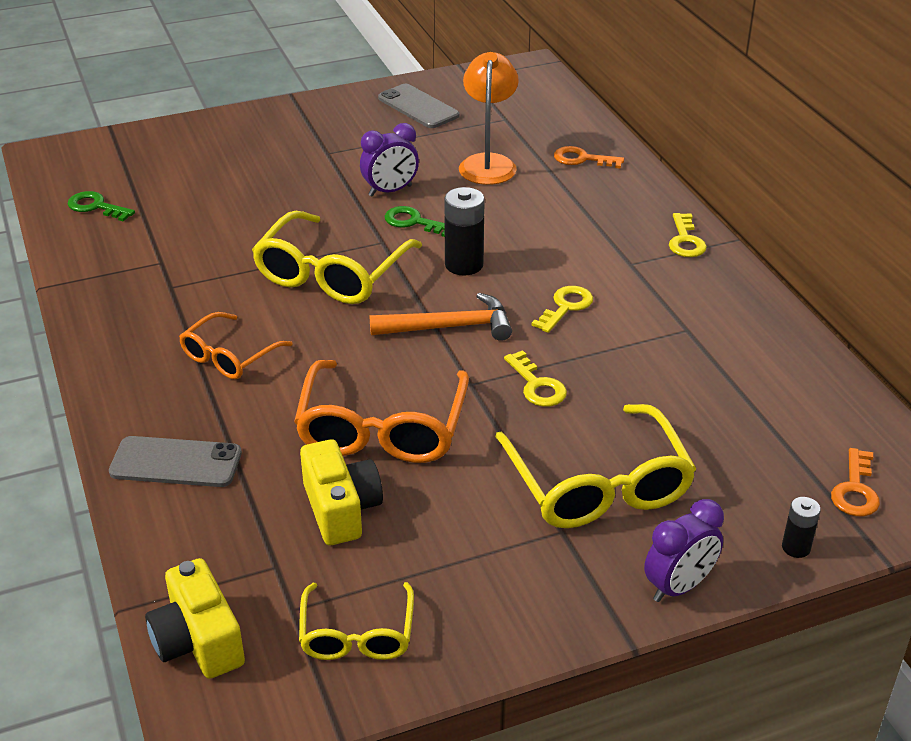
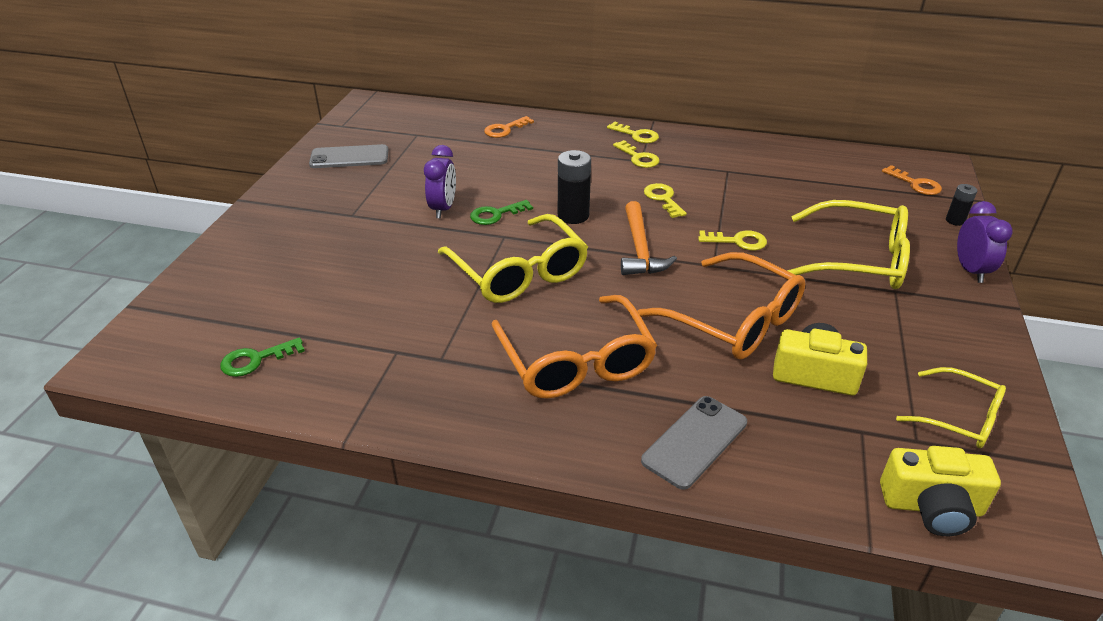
camera: 55 degrees left, 0 degrees up
(229, 356) = (575, 361): orange glasses -> orange glasses, size x1.70
(449, 327) = (640, 249): orange hammer -> orange hammer turned 150 degrees clockwise
(488, 163) = (462, 160): orange lamp -> none
(634, 260) = (638, 158): none -> yellow key

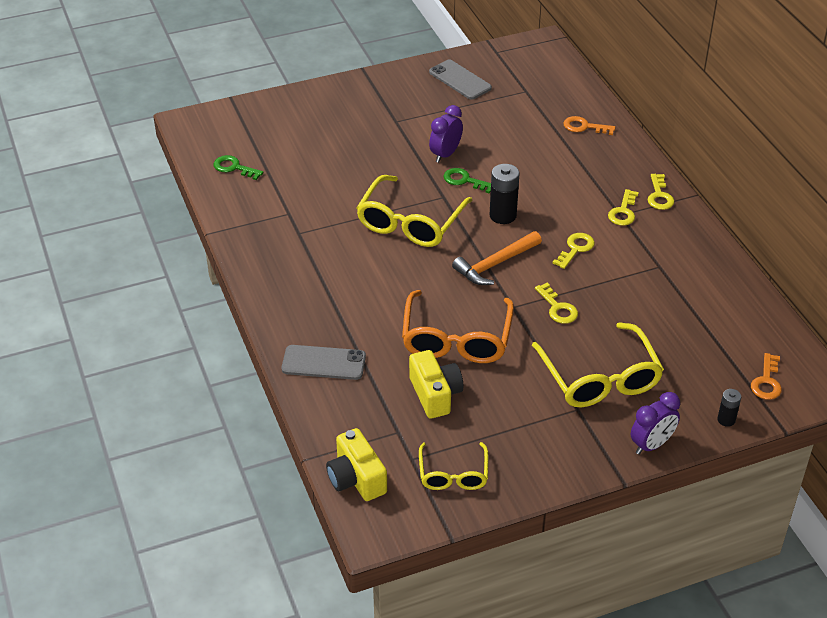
camera: 55 degrees right, 5 degrees up
(443, 209) = (445, 154): purple clock -> purple clock turned 150 degrees clockwise
(575, 361) = (347, 286): orange glasses -> none

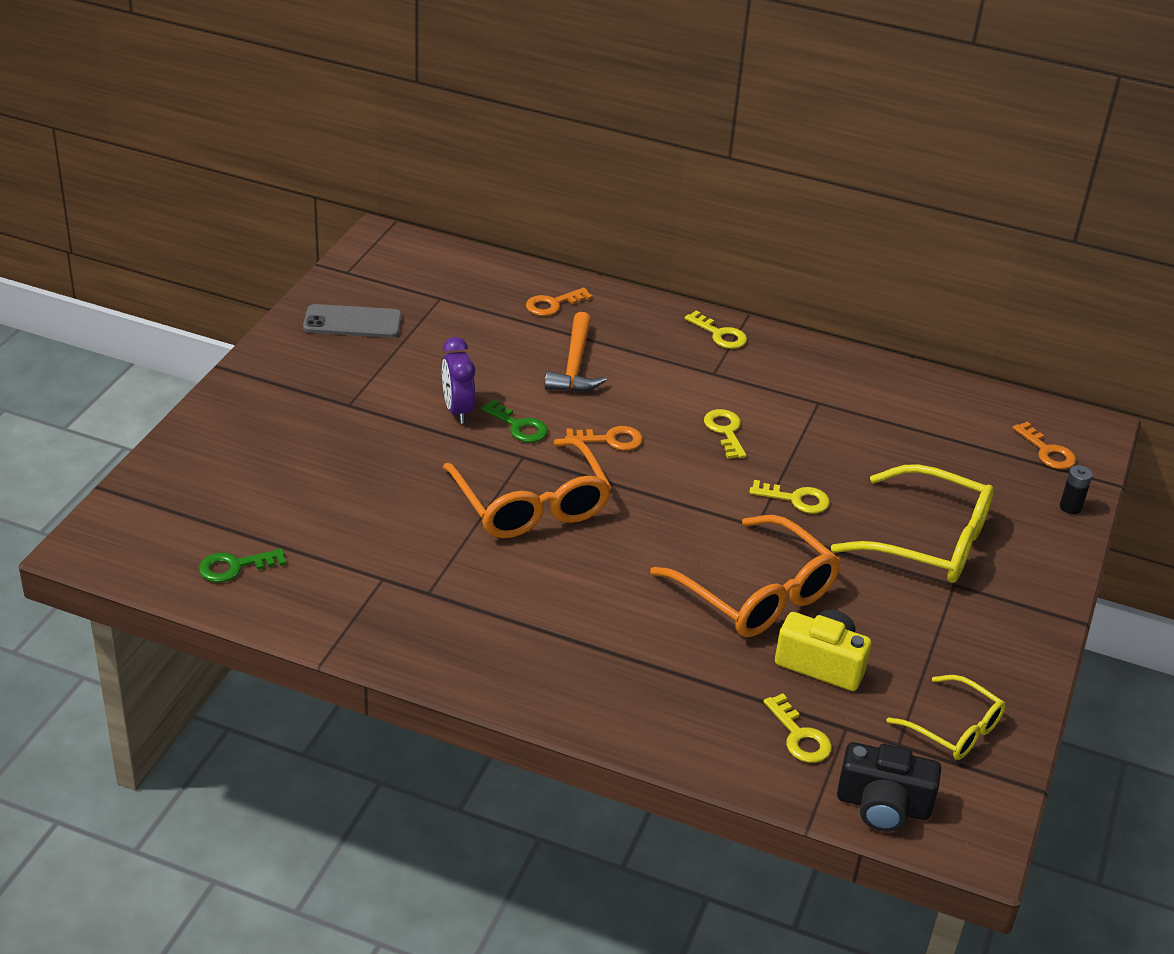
camera: 50 degrees left, 5 degrees down
(323, 363) = (671, 713): grey phone -> none
(356, 478) = (883, 805): yellow camera -> black camera
(410, 222) = (531, 504): yellow glasses -> orange glasses
(464, 180) = (519, 426): green key -> green key turned 120 degrees counterclockwise
(495, 264) = (678, 494): orange hammer -> orange hammer (575, 365)
(503, 215) = (610, 440): black battery -> orange key
(623, 212) = (712, 369): yellow key -> yellow key (799, 736)
(651, 445) = (1054, 572): purple clock -> none

